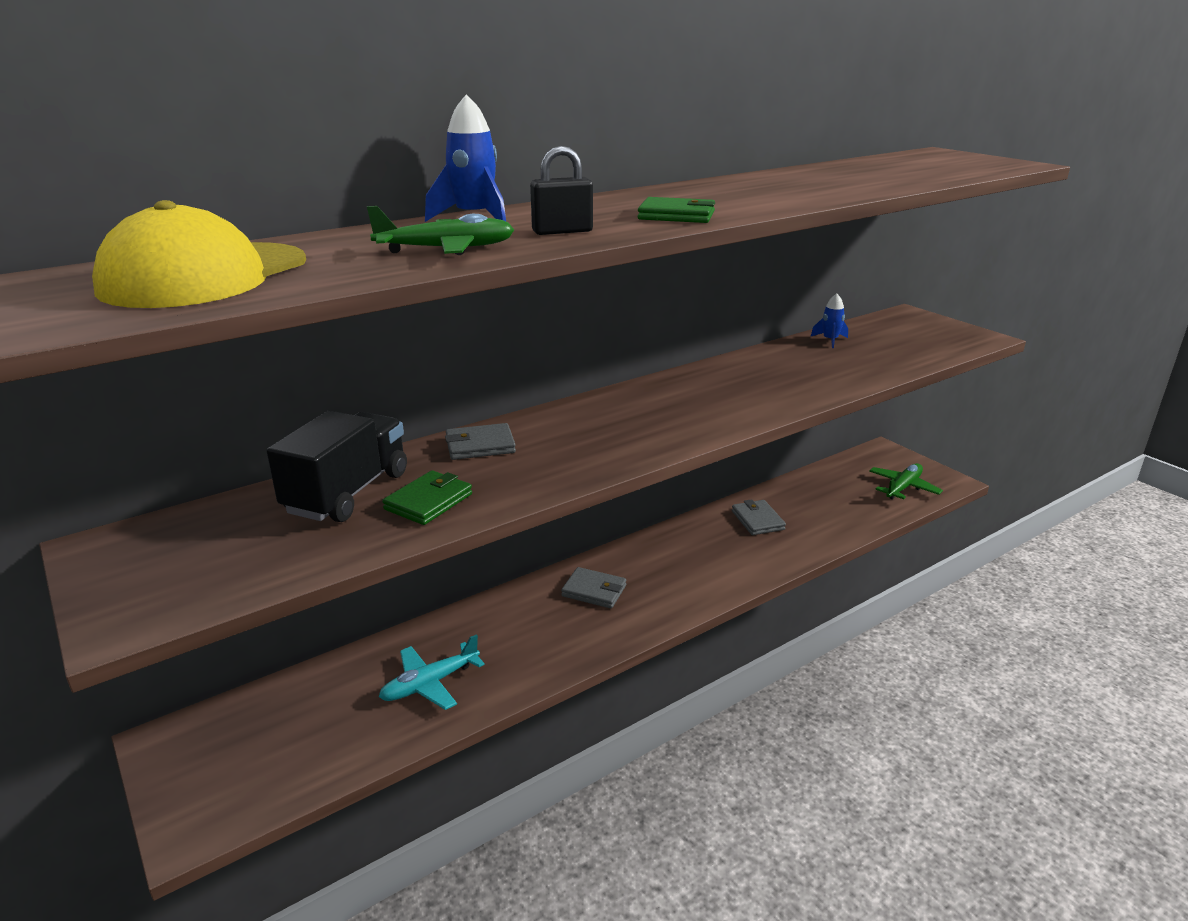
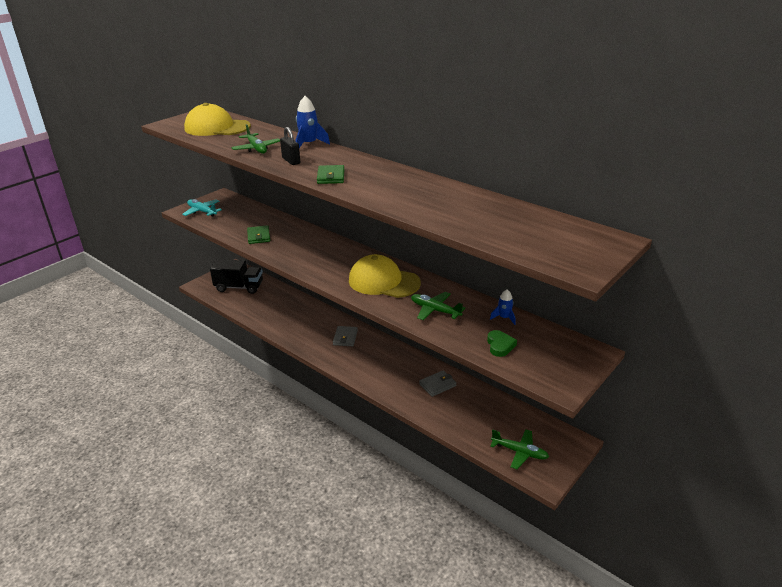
camera: 75 degrees right, 5 degrees up
(347, 492) = (262, 221): black truck -> black truck (239, 287)
(428, 502) = (258, 236): green wallet -> green wallet turned 60 degrees clockwise
(430, 684) = (271, 309): turquoise plane -> turquoise plane (202, 211)
(480, 446) = (308, 236): grey wallet -> none
(704, 397) = (383, 281): none -> yellow cap
(804, 374) = (435, 310): none -> green plane
(897, 352) = (500, 345): none -> green heart

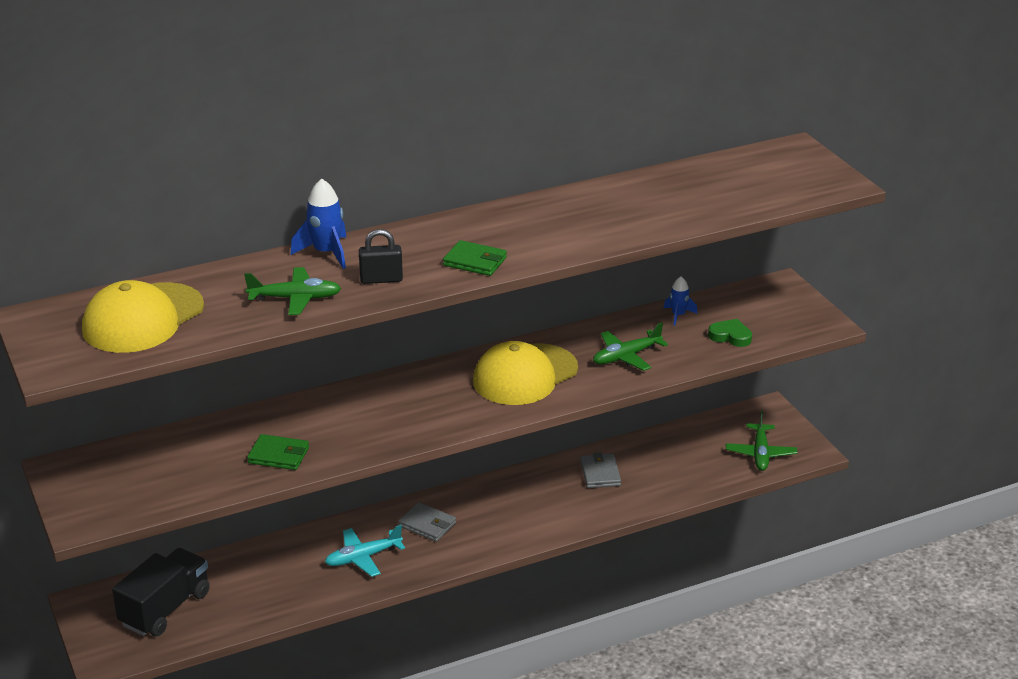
camera: 65 degrees left, 0 degrees up
(202, 211) = (110, 501): turquoise plane -> turquoise plane (363, 557)
(519, 452) = (760, 453): green plane -> green plane turned 135 degrees clockwise

